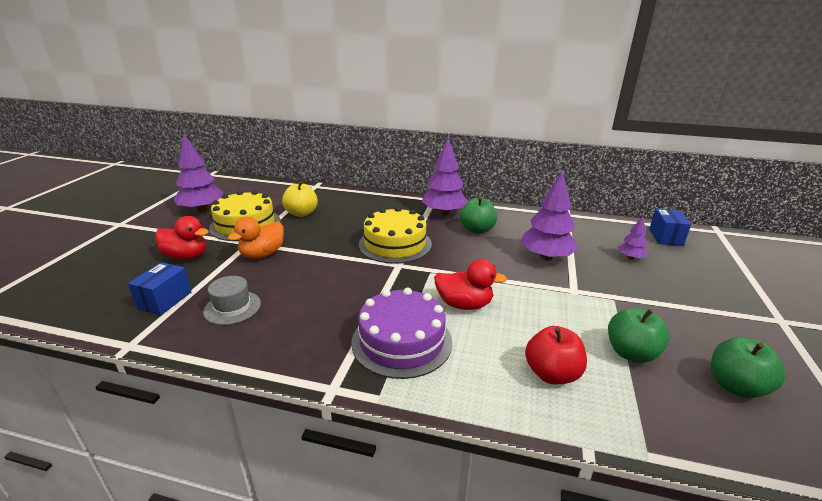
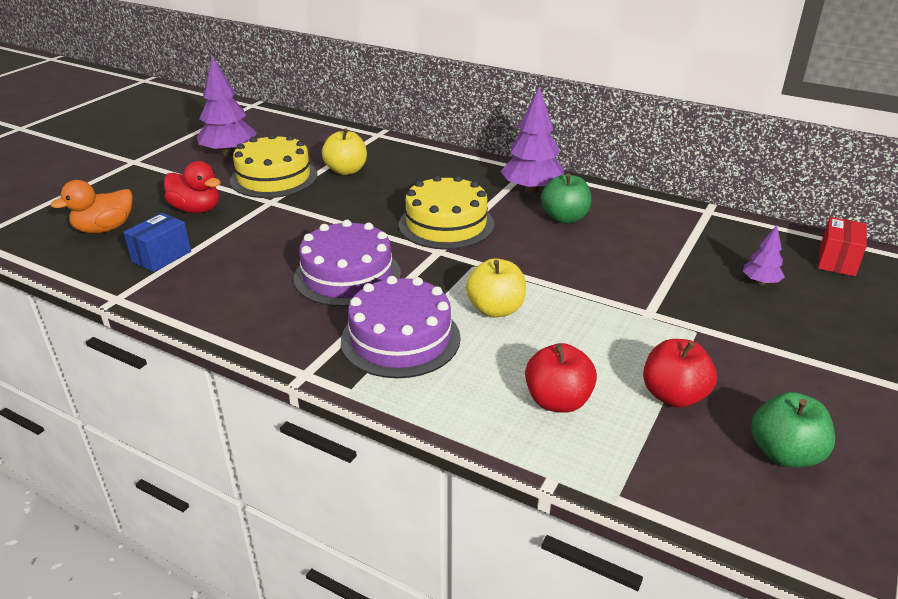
camera: 15 degrees right, 5 degrees up
(232, 307) = (229, 274): grey hat -> none
(262, 254) = (281, 217): orange duck -> orange duck (105, 229)
(335, 294) = (347, 275): none -> purple cake
(464, 304) = (495, 309): red duck -> yellow apple
(546, 257) = (638, 266): purple tree -> none
(631, 353) = (673, 395): green apple -> red apple
(665, 237) = (837, 261): blue box -> red box

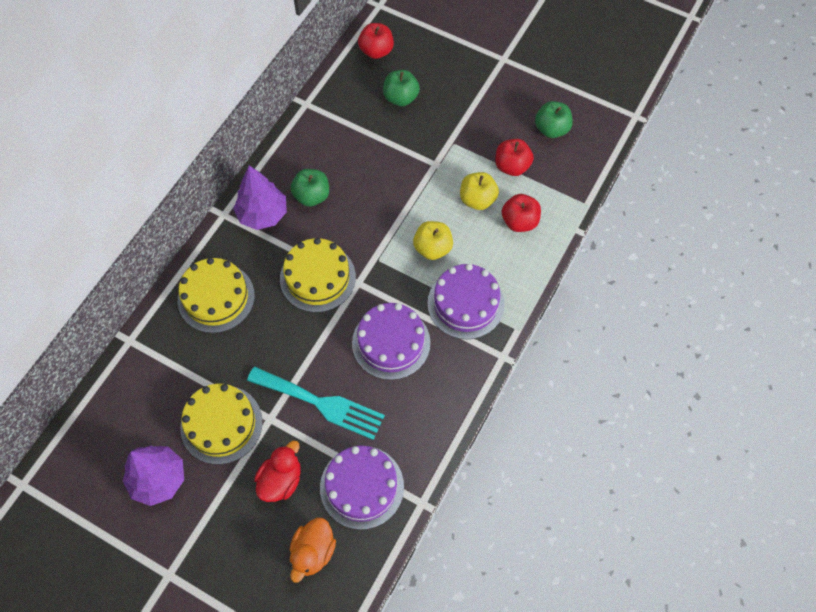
camera: 90 degrees left, 30 degrees up
(105, 229) = (313, 552): orange duck -> orange duck turned 60 degrees clockwise
(161, 257) = (362, 487): blue box -> purple cake
(277, 230) = (321, 403): none -> turquoise fork
(346, 170) = (212, 362): yellow apple -> yellow apple (477, 199)
(422, 169) = (216, 297): none -> yellow cake
(760, 282) = (401, 98): purple tree -> green apple
(837, 261) = (376, 51): red box -> red apple

